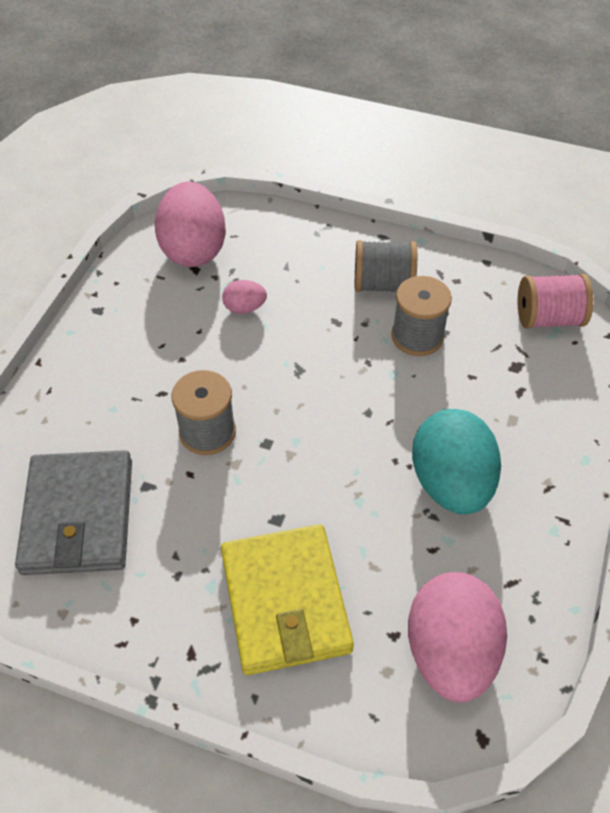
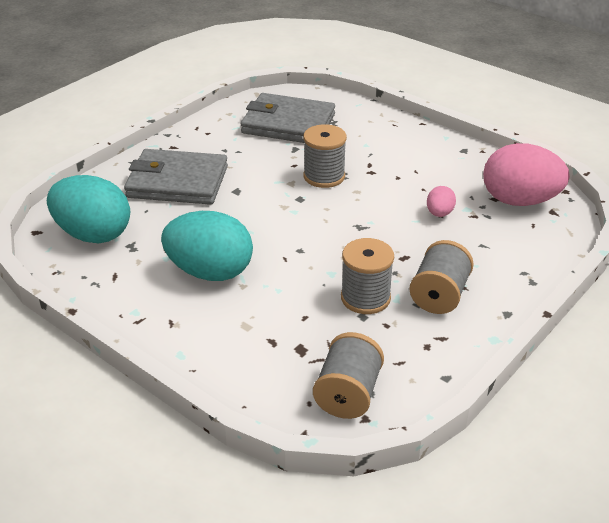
camera: 110 degrees right, 15 degrees down
(285, 601) = (177, 182): yellow wallet -> grey wallet
(450, 652) = (93, 234): pink egg -> turquoise egg
(548, 318) = (348, 394): pink spool -> grey spool

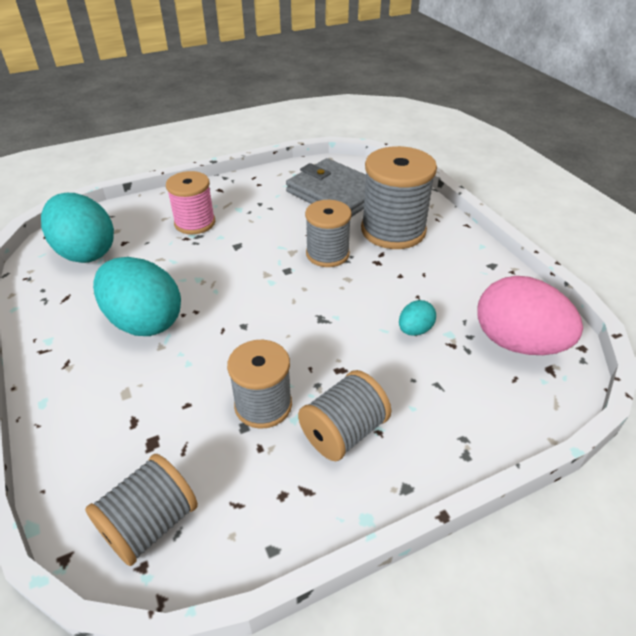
camera: 25 degrees right, 5 degrees up
(177, 182) = (195, 223): grey wallet -> pink spool
(365, 143) = (393, 230): none -> grey spool
(439, 213) = (415, 330): pink egg -> turquoise egg

